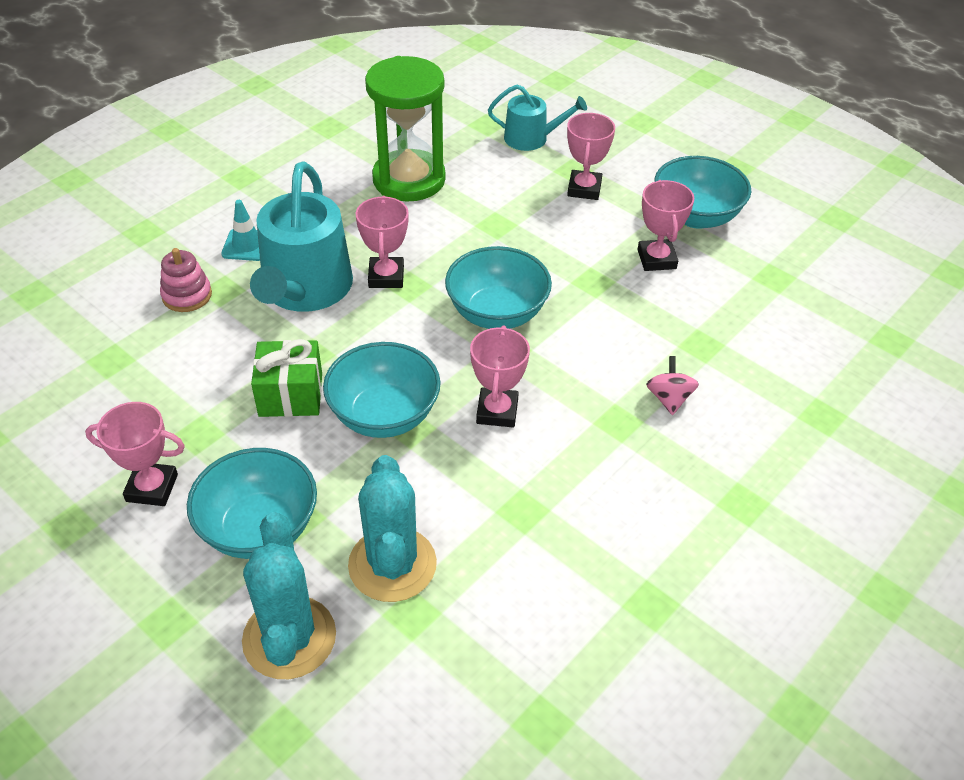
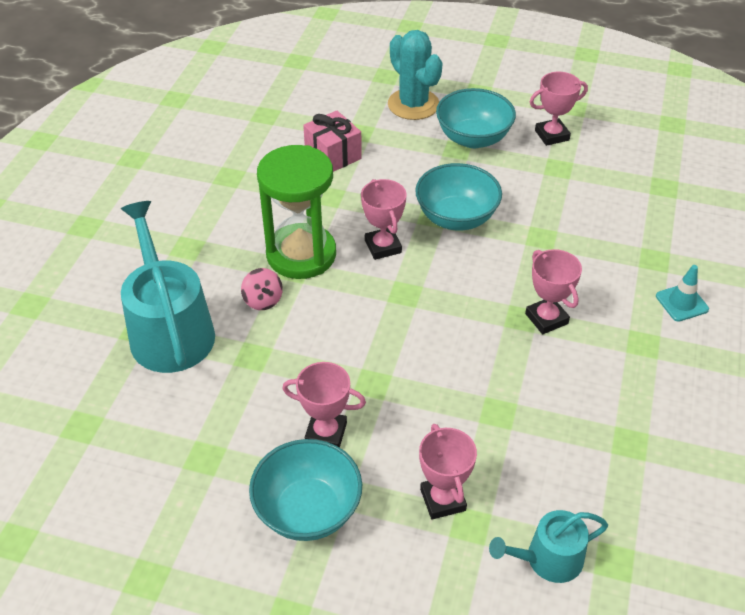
camera: 155 degrees right, 0 degrees up
(187, 295) = (673, 245): pink stacking toy -> none
(290, 395) = (528, 208): green gift -> none
(304, 289) = (596, 283): turquoise watering can -> turquoise watering can (169, 330)
(392, 564) = (386, 147): turquoise cactus -> none
(409, 179) = (622, 434): green hourglass -> green hourglass (301, 254)
(478, 581) = (333, 155): none -> pink gift
(497, 313) = (434, 321): turquoise bowl -> none
(656, 259) = (326, 433): pink trophy -> pink trophy turned 45 degrees counterclockwise

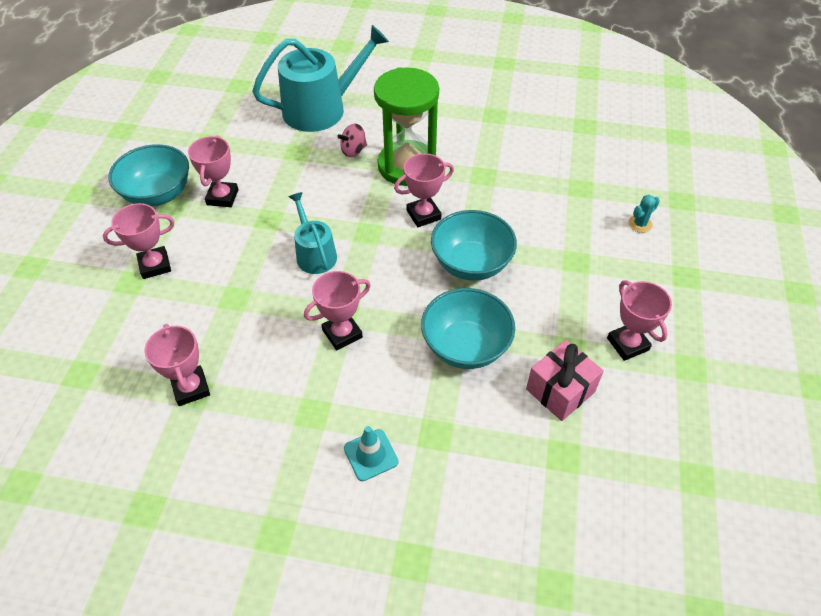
camera: 85 degrees right, 5 degrees up
(333, 155) = (540, 173): pink gift -> pink gift (560, 390)
(413, 104) = (640, 224): turquoise cactus -> turquoise cactus, size x0.43
(473, 138) = (599, 274): turquoise bowl -> turquoise bowl (465, 346)
(548, 559) = (91, 330): turquoise watering can -> turquoise watering can (314, 254)
(624, 446) = (191, 388): none -> pink trophy

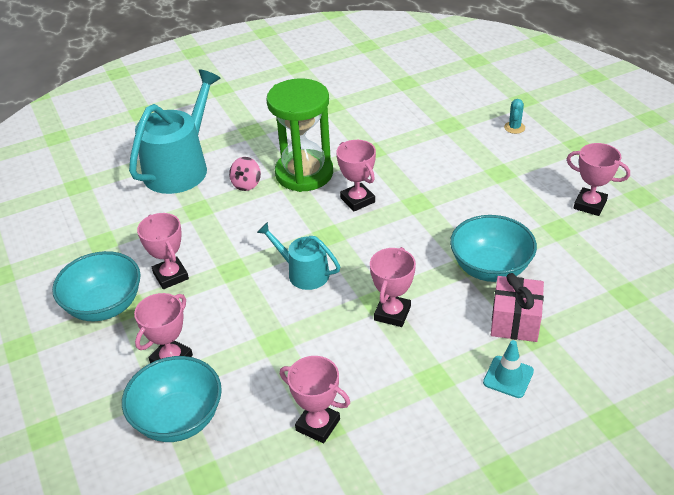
camera: 35 degrees left, 10 degrees down
(423, 215) = (357, 200): pink trophy -> pink trophy turned 60 degrees counterclockwise
(471, 264) = (431, 213): turquoise bowl -> turquoise bowl (178, 419)
(560, 390) = (582, 257): pink gift -> pink gift (515, 321)

